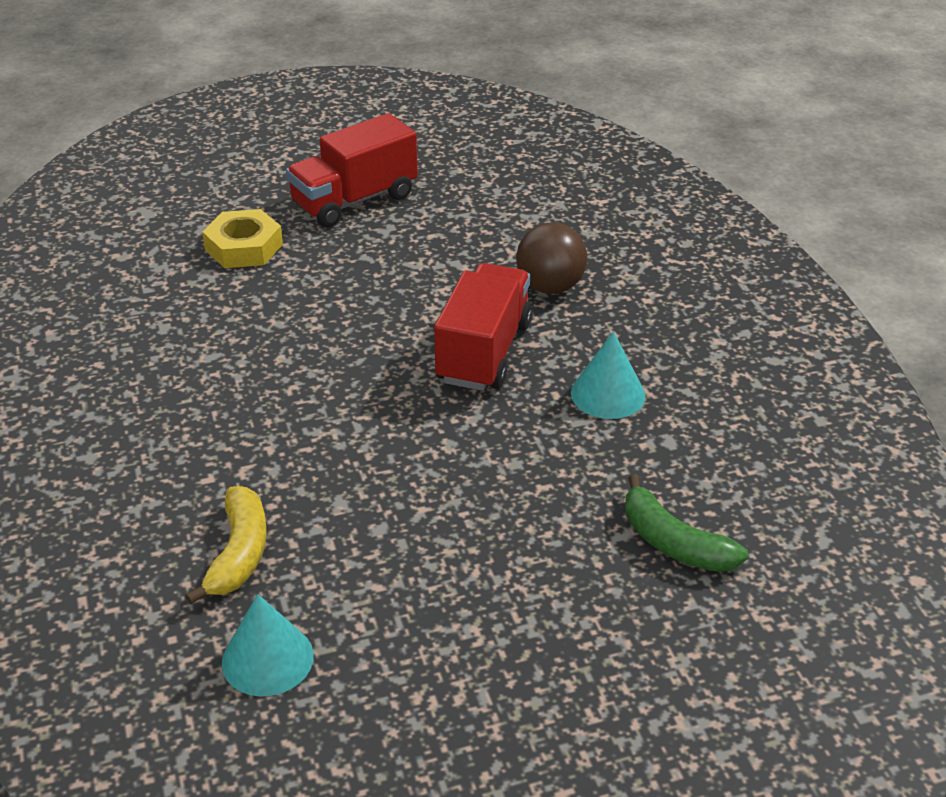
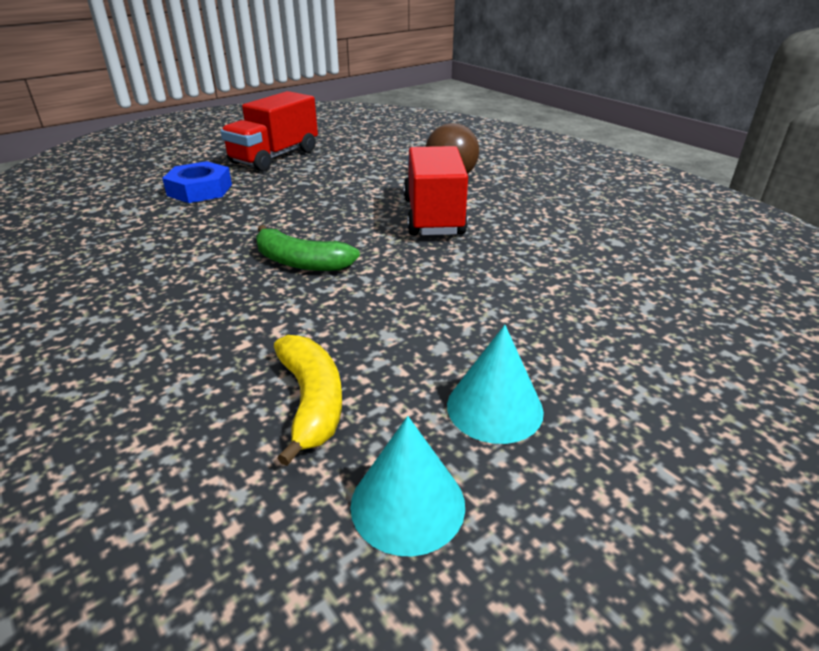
camera: 20 degrees left, 5 degrees down
(244, 247) = (200, 190): yellow nut -> blue nut
(608, 394) = (545, 224): turquoise cone -> turquoise cone (494, 408)
(674, 543) = (691, 301): green banana -> green banana (301, 262)

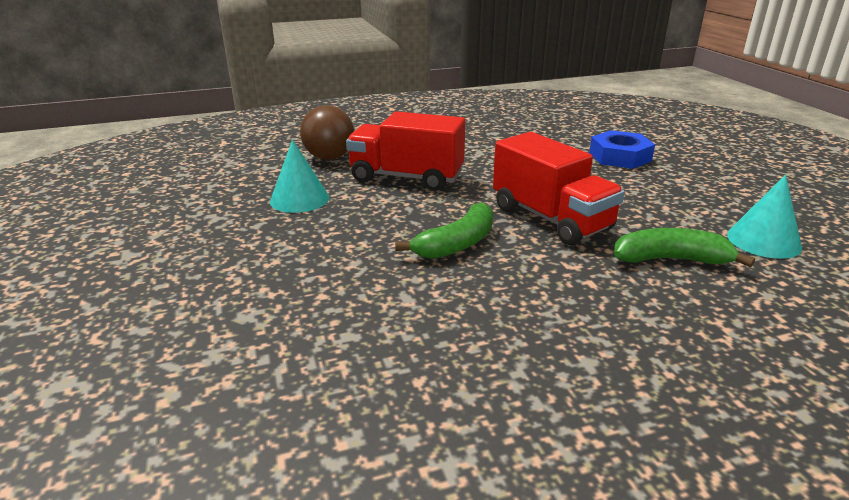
camera: 70 degrees left, 5 degrees down
(200, 190) = (203, 293): blue nut -> blue nut (620, 157)
(275, 157) = (149, 233): red truck -> red truck (551, 218)
(311, 402) = (671, 259): yellow banana -> green banana
(494, 408) = (677, 203): turquoise cone -> turquoise cone (299, 199)

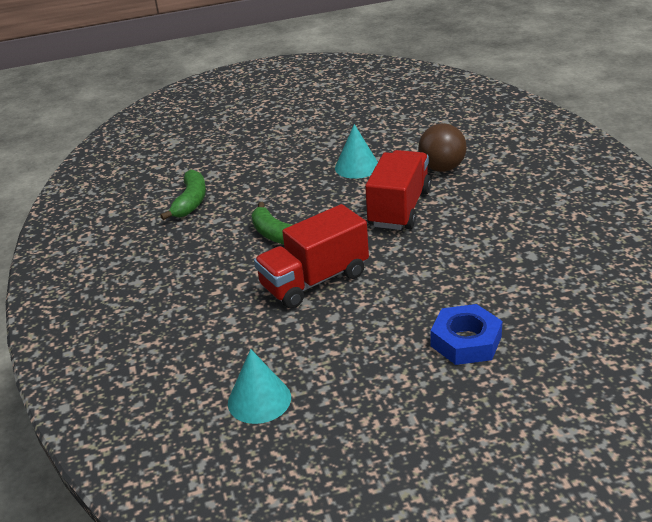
camera: 95 degrees right, 5 degrees up
(671, 259) = (238, 335): green banana -> green banana (191, 202)

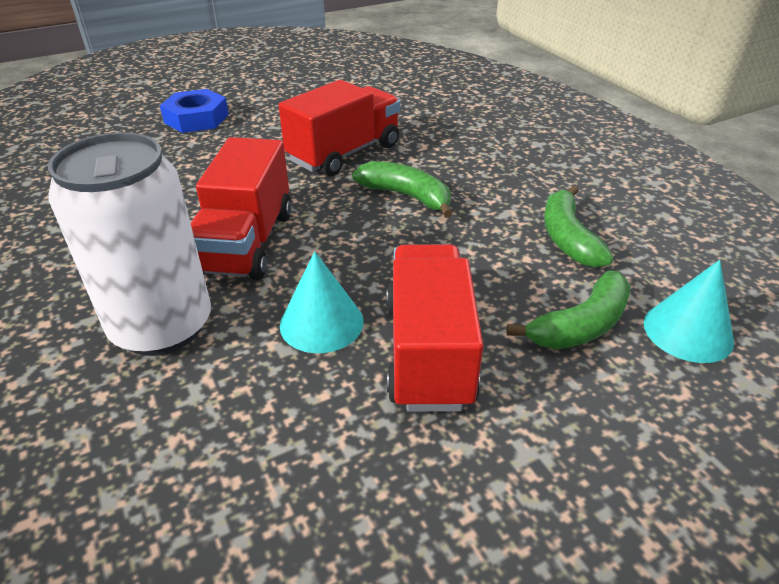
camera: 165 degrees right, 5 degrees up
(226, 161) = (580, 325): none -> green banana
(259, 400) = (363, 82): turquoise cone -> turquoise cone (688, 331)
(307, 154) = (428, 352): none -> red truck
(442, 168) = (162, 326): brown ball -> white can

